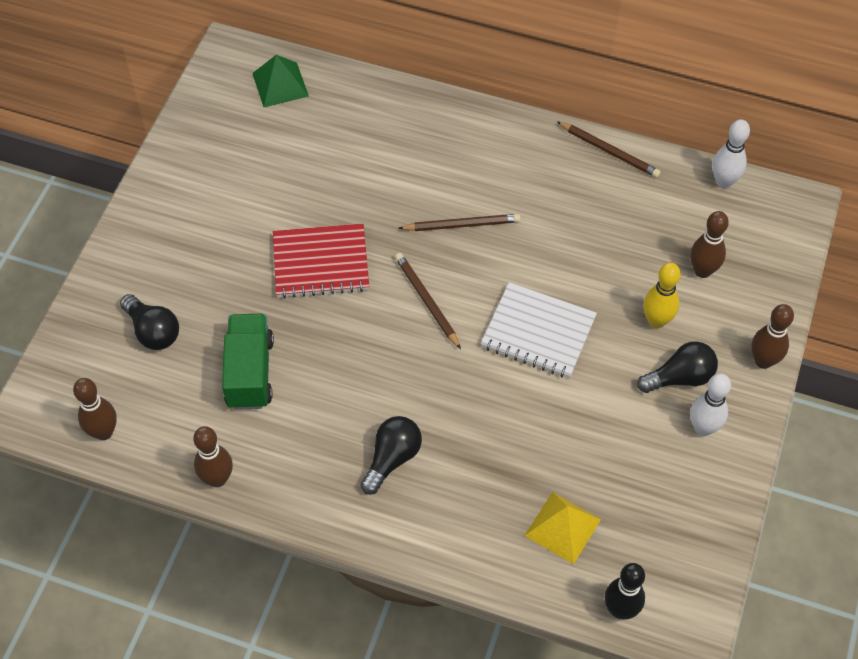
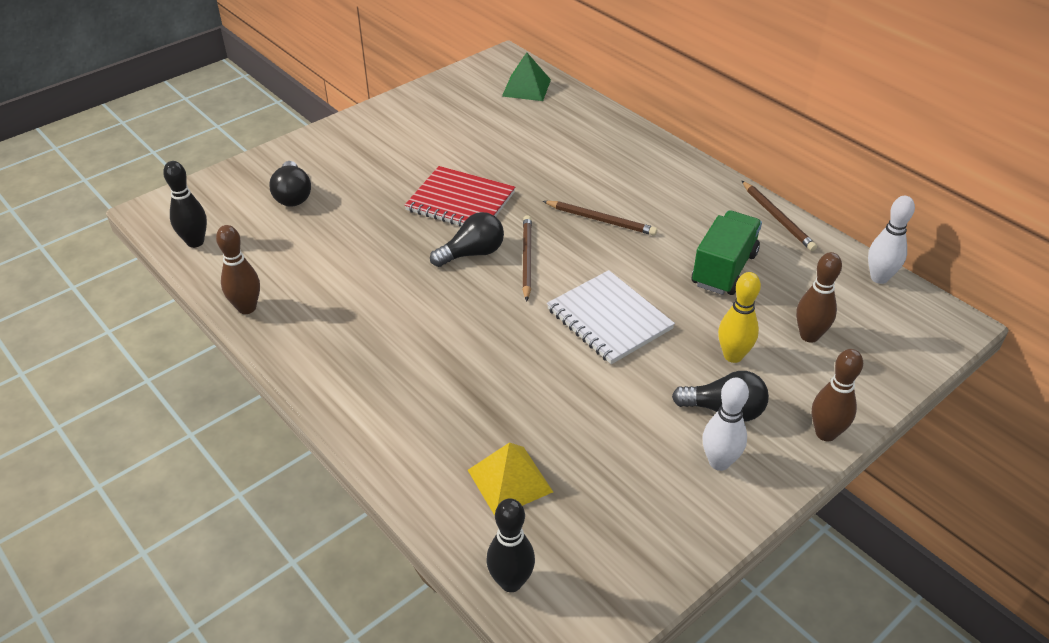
camera: 30 degrees right, 15 degrees down
(104, 432) = (195, 242): brown bowling pin -> black bowling pin
(250, 372) = (339, 249): green truck -> green truck (724, 269)
(392, 458) = (399, 356): black light bulb -> black light bulb (472, 253)

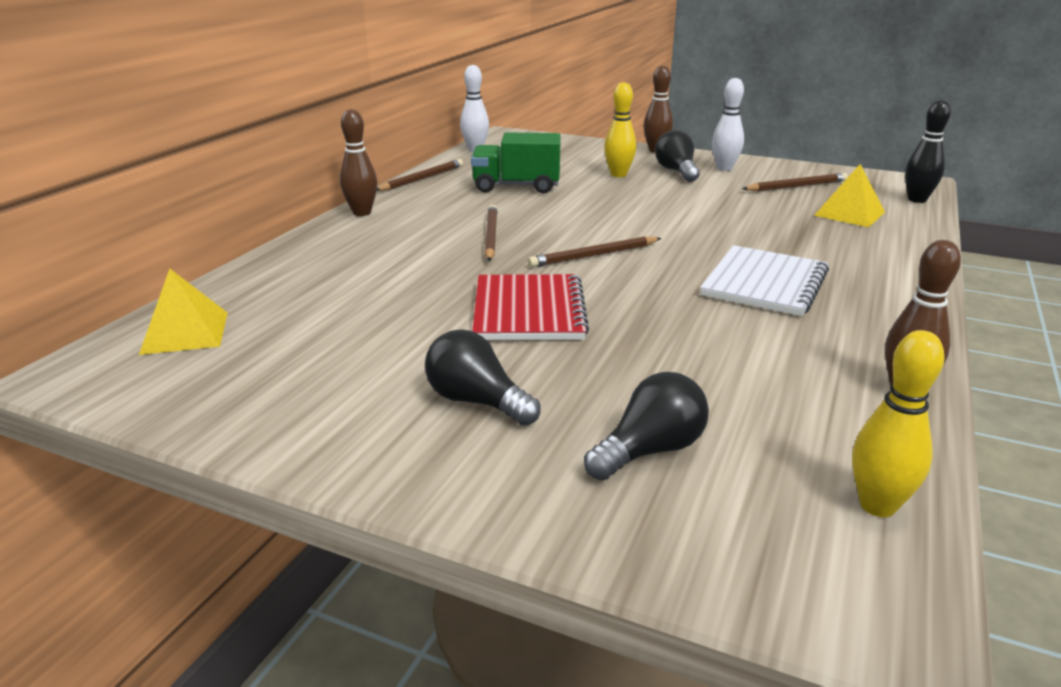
camera: 115 degrees left, 15 degrees down
(195, 242) = (877, 505): black bowling pin -> yellow bowling pin
(472, 253) = (618, 282): black light bulb -> black light bulb (477, 401)
(526, 88) = (185, 332): green pyramid -> yellow pyramid
(609, 319) = (633, 212): white notebook -> white notebook (764, 283)
(618, 492) = (796, 186): none -> brown pencil
(809, 336) = (567, 160): brown bowling pin -> brown bowling pin (362, 213)

